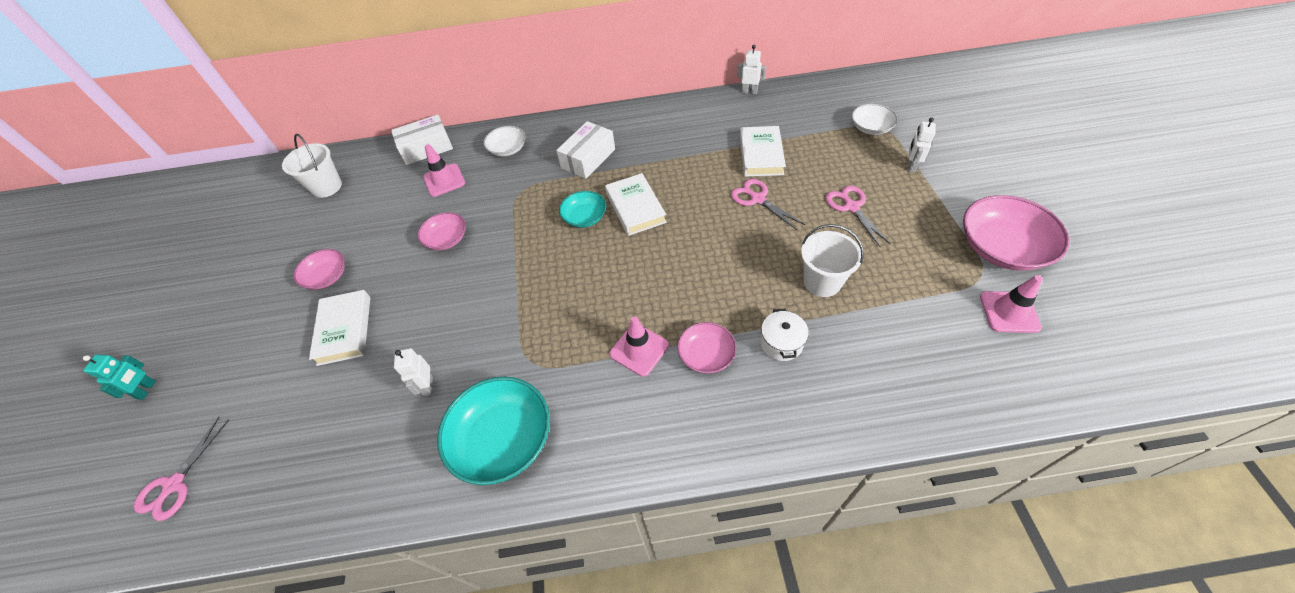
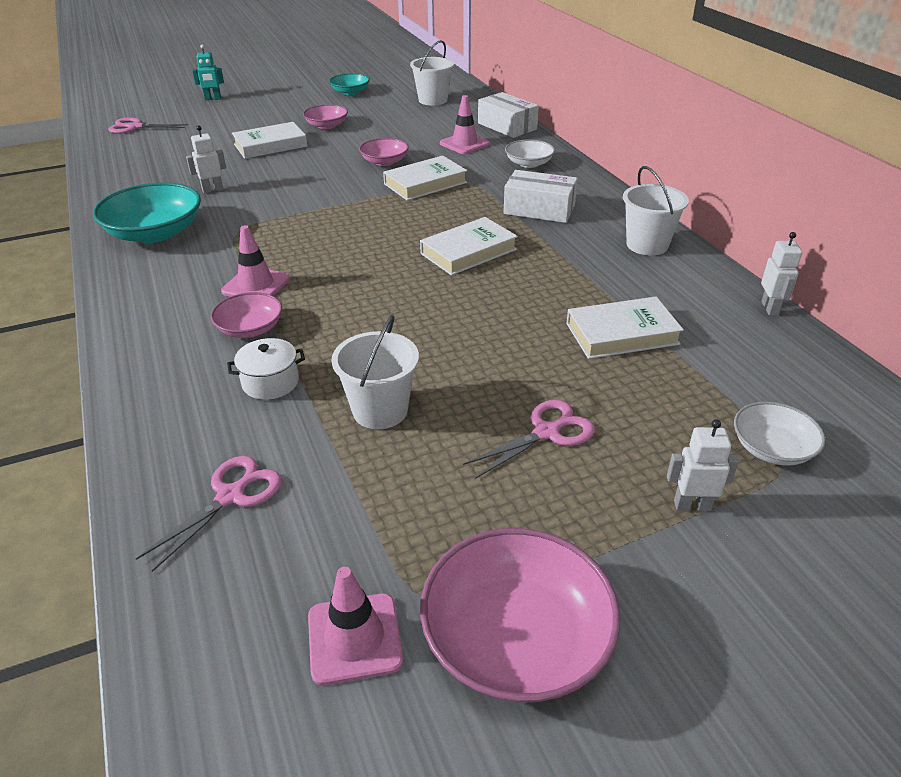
camera: 70 degrees right, 15 degrees down
(508, 217) = (425, 183): none -> white book
(584, 217) = (440, 223): turquoise bowl -> turquoise bowl (350, 92)
(661, 119) = (647, 245): none -> white bucket
(757, 199) = (524, 339): pink scissors -> pink scissors (231, 496)

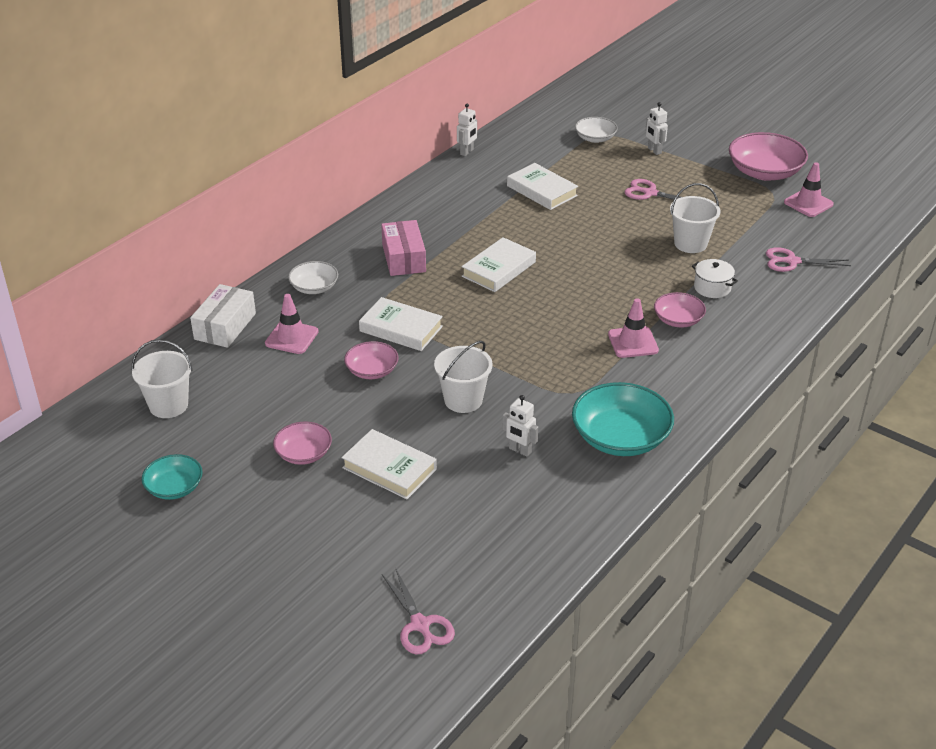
camera: 120 degrees left, 0 degrees up
(213, 99) = (274, 613): turquoise robot -> none
(468, 251) = (499, 269): white book -> white book turned 75 degrees counterclockwise
(539, 209) = (404, 258): white box -> pink box
(647, 245) = (422, 203): white bucket -> white bucket (463, 400)
(770, 308) = (467, 152): white robot -> white robot turned 150 degrees clockwise

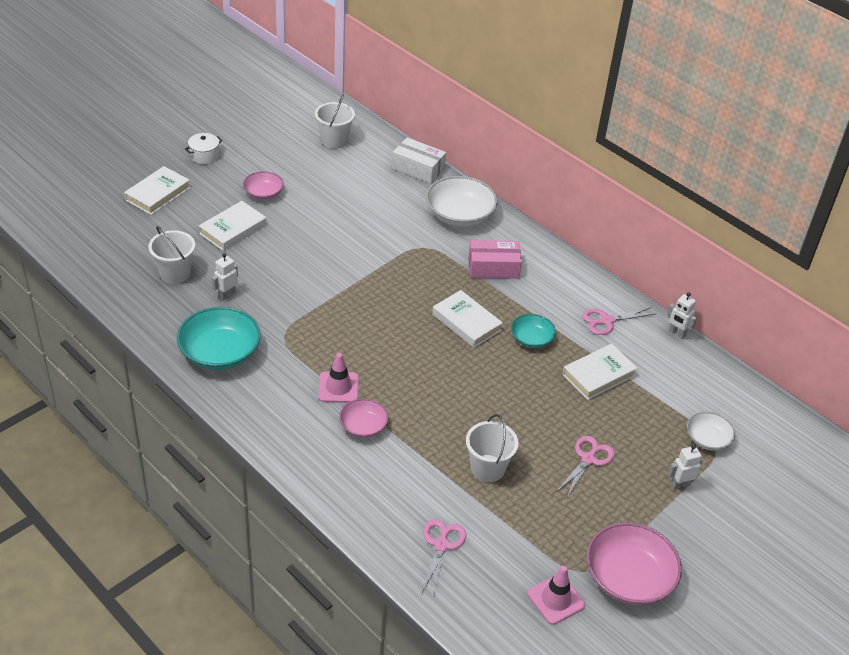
camera: 95 degrees right, 5 degrees up
(174, 487) = (251, 140): turquoise bowl -> turquoise bowl (531, 339)
(291, 337) = (396, 198): pink traffic cone -> none
(314, 287) = (459, 215): white bowl -> white bowl, size x1.76
(372, 370) = (344, 233): pink bowl -> none
(401, 329) = (393, 254): white book -> white book (158, 194)
(420, 625) = (86, 225): pink scissors -> pink scissors (607, 321)
(463, 400) = (294, 275): white bucket -> white bucket (175, 273)
(712, 288) = (408, 465): white pot -> white pot (204, 156)

